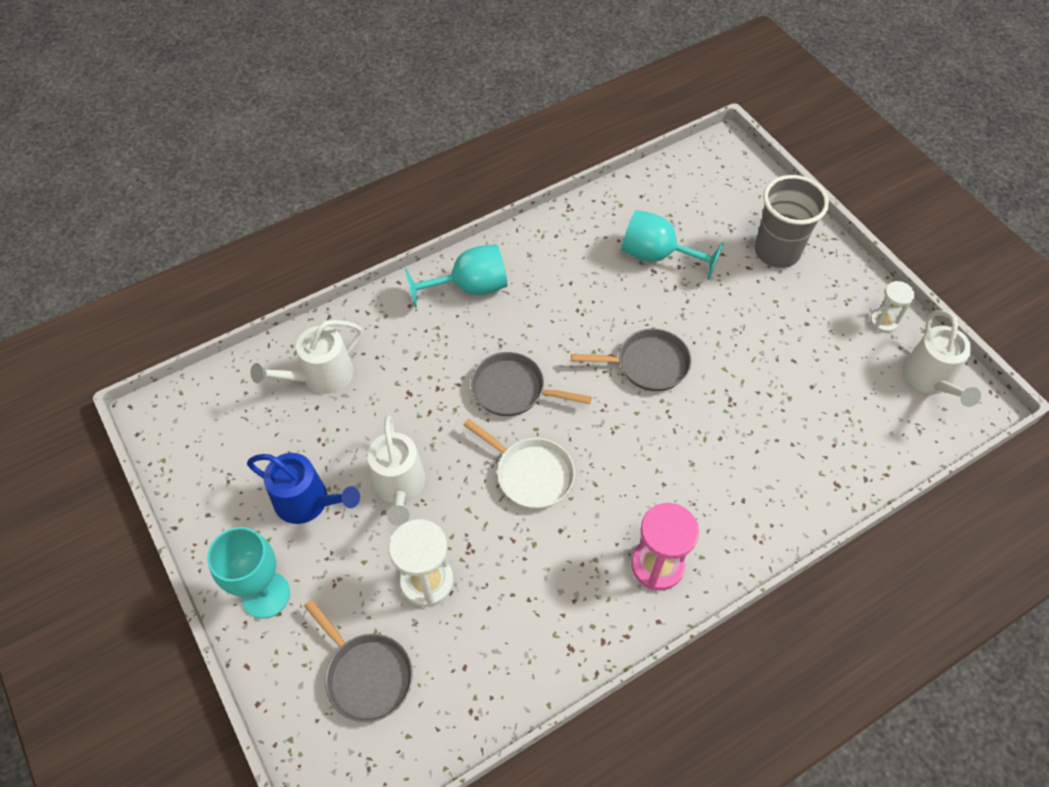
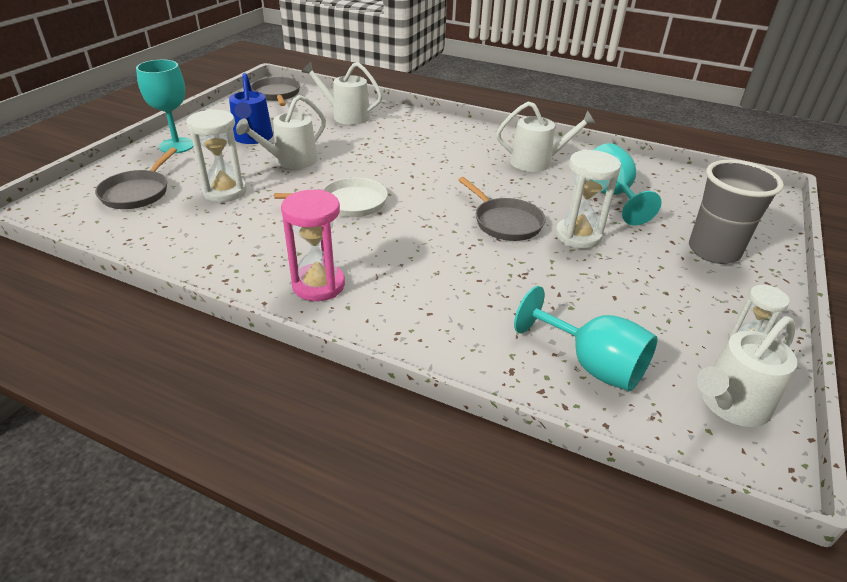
camera: 55 degrees right, 20 degrees down
(470, 287) = (473, 138): turquoise goblet -> turquoise goblet (592, 364)
(513, 390) = (411, 176): grey pan -> grey pan (277, 94)
(530, 473) = (349, 203): white pan -> white pan turned 105 degrees counterclockwise
(559, 269) = (536, 162): none -> white watering can
(702, 325) = (578, 236): none -> white hourglass

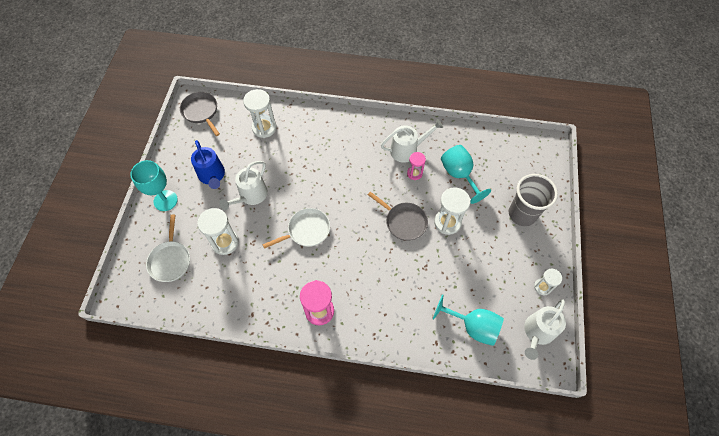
camera: 15 degrees left, 25 degrees up
(138, 192) = (170, 260): grey pan -> white pan
(346, 116) = (264, 128): white watering can -> white hourglass
(540, 183) = (414, 173): none -> pink hourglass

